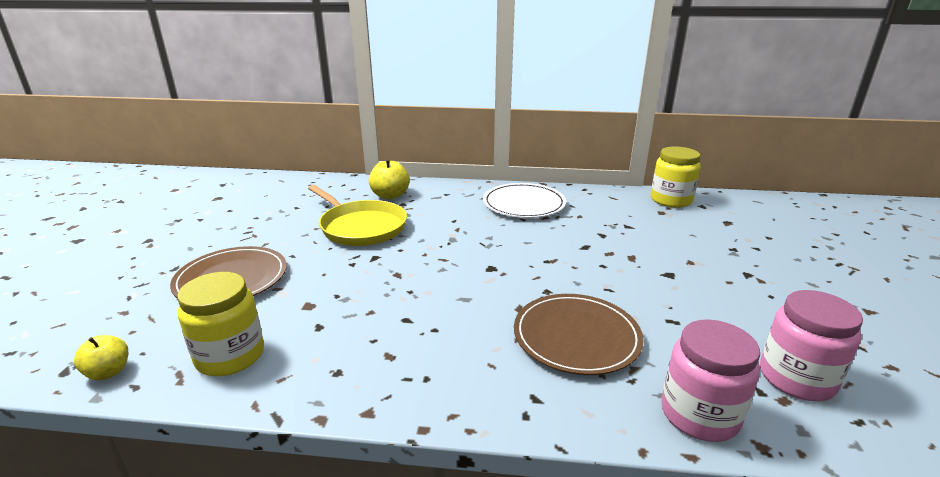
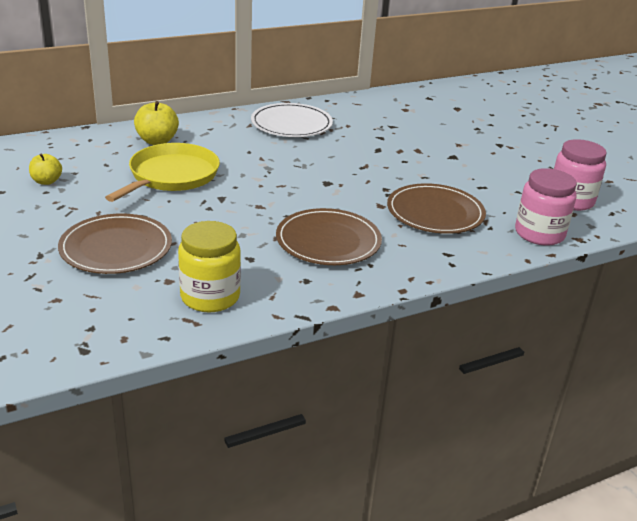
camera: 35 degrees left, 5 degrees up
(108, 372) = (125, 338): yellow apple -> yellow apple (46, 181)
(361, 227) = (171, 176): yellow pan -> yellow pan turned 75 degrees counterclockwise
(416, 332) = (328, 241): none -> brown plate
(671, 200) = (403, 97): yellow jar -> none

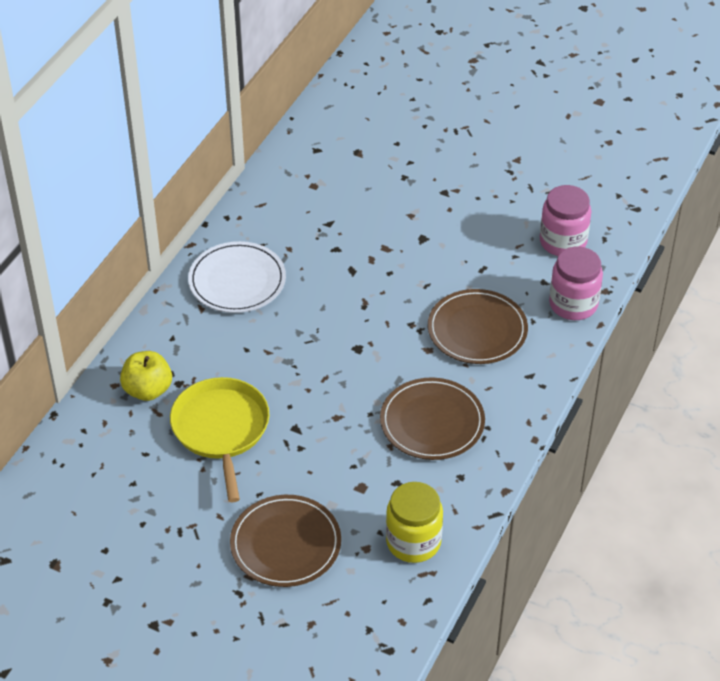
camera: 35 degrees left, 15 degrees up
(46, 181) = (125, 511): yellow apple -> none

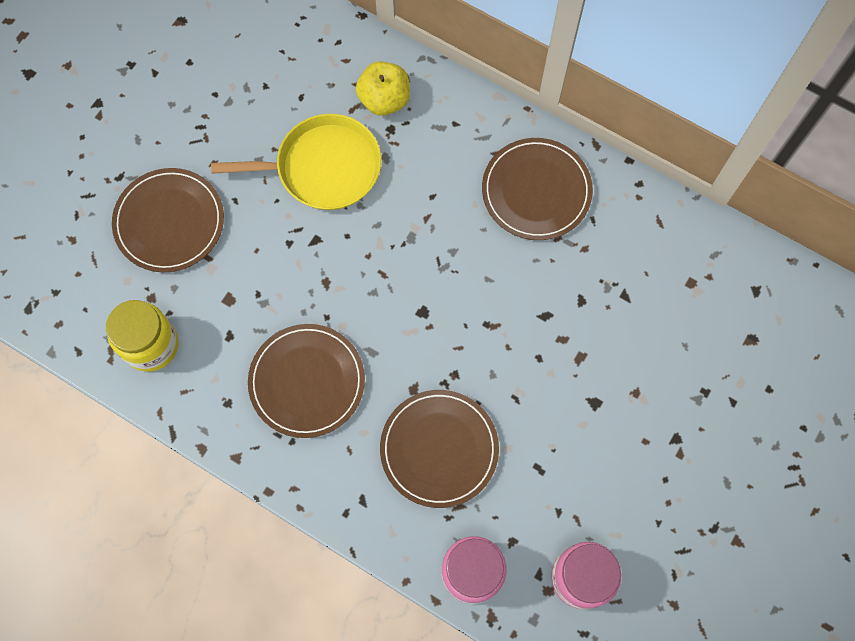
camera: 95 degrees right, 25 degrees up
(237, 280) = (536, 191): white plate -> brown plate

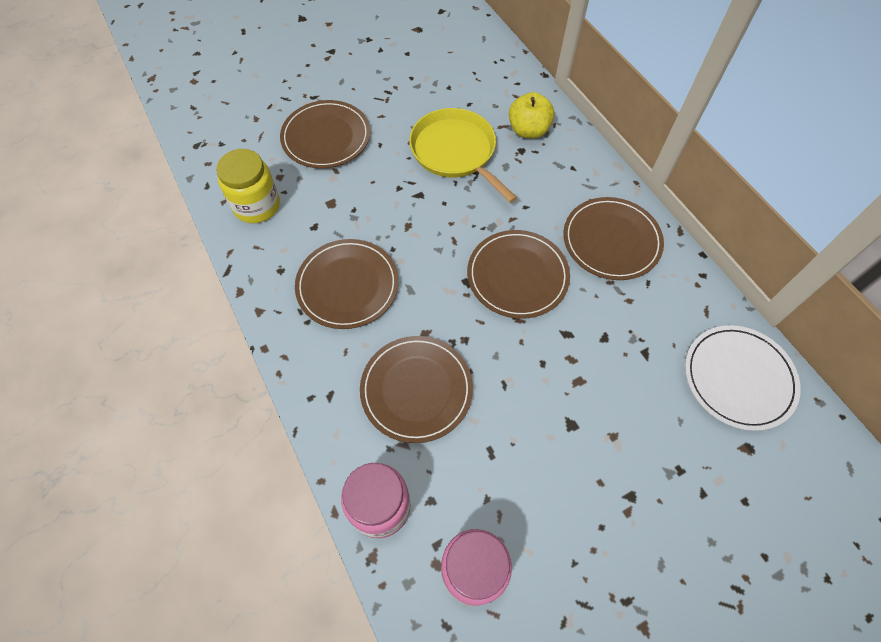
camera: 30 degrees right, 10 degrees down
(323, 167) = (455, 152): yellow pan -> yellow pan turned 150 degrees counterclockwise
(467, 279) = (517, 276): none -> brown plate
(716, 276) = (738, 378): none -> white plate

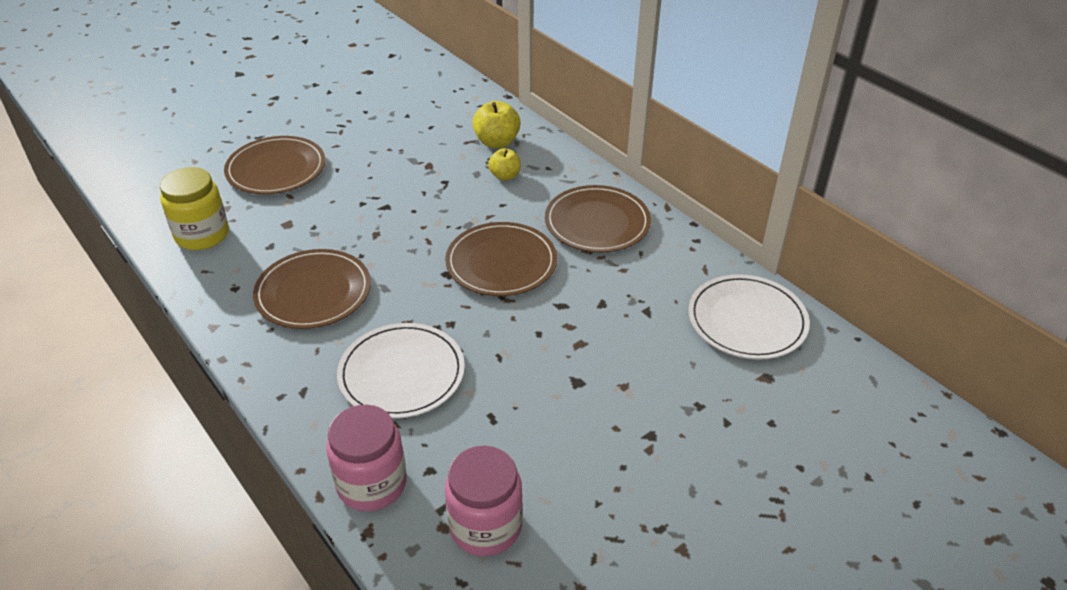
camera: 10 degrees left, 20 degrees down
(416, 389) = (401, 373): brown plate -> white plate
(455, 152) = (421, 167): yellow pan -> none
(531, 172) = (505, 176): none -> yellow apple

